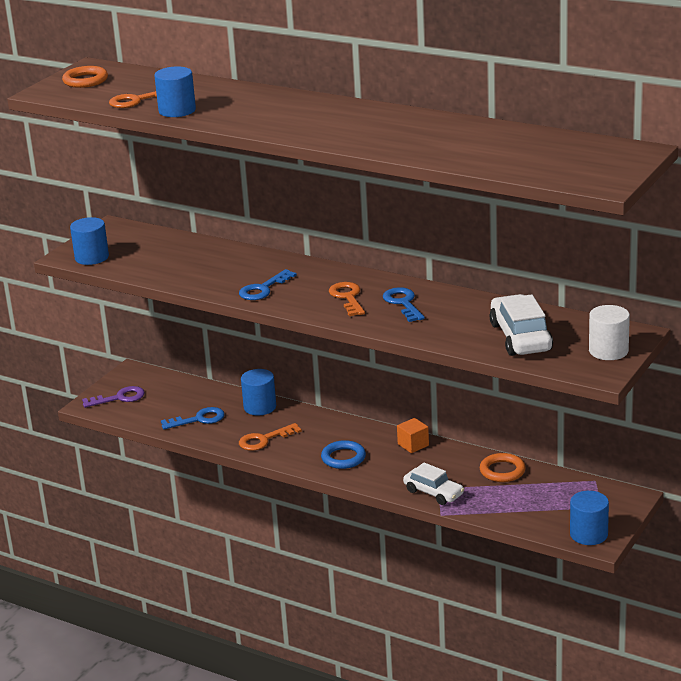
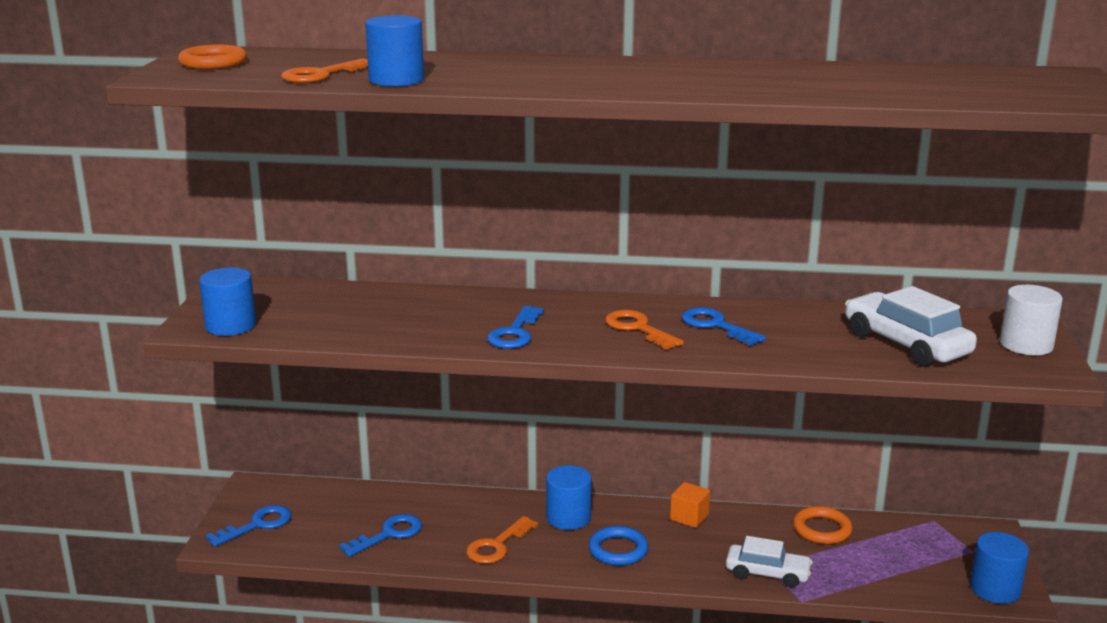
camera: 25 degrees left, 5 degrees down
(119, 398) = (257, 525): purple key -> blue key
(260, 407) = (459, 504): blue cylinder -> blue cylinder (568, 518)

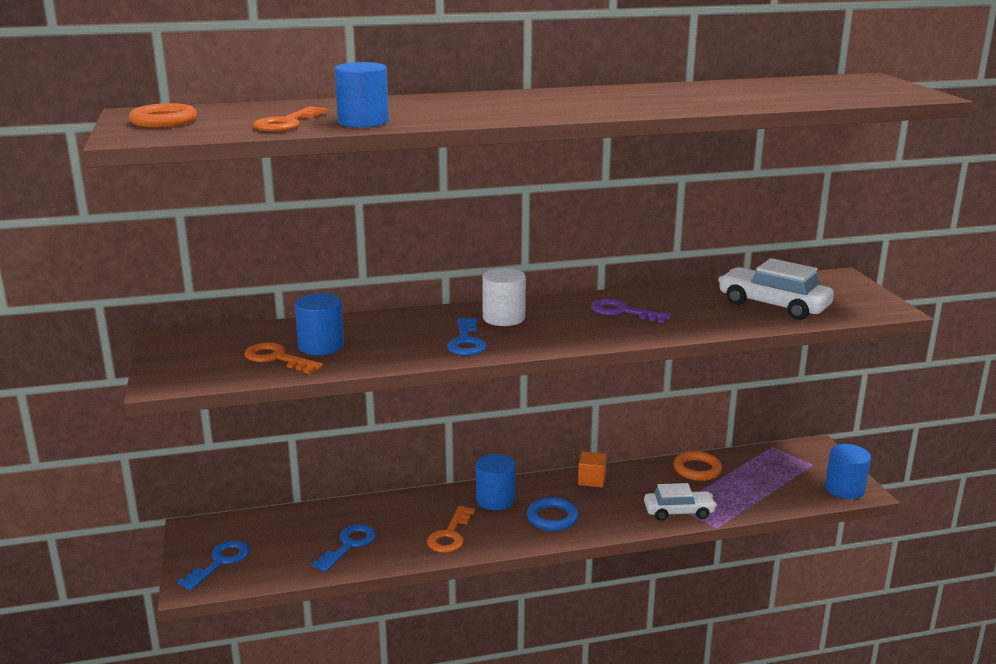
camera: 20 degrees left, 0 degrees up
(230, 325) = (200, 374): blue cylinder -> blue cylinder (321, 346)
(638, 328) = (564, 323): orange key -> orange key (277, 358)
(716, 326) = (623, 312): blue key -> purple key
(1026, 345) = (854, 293): white cylinder -> white cylinder (503, 318)

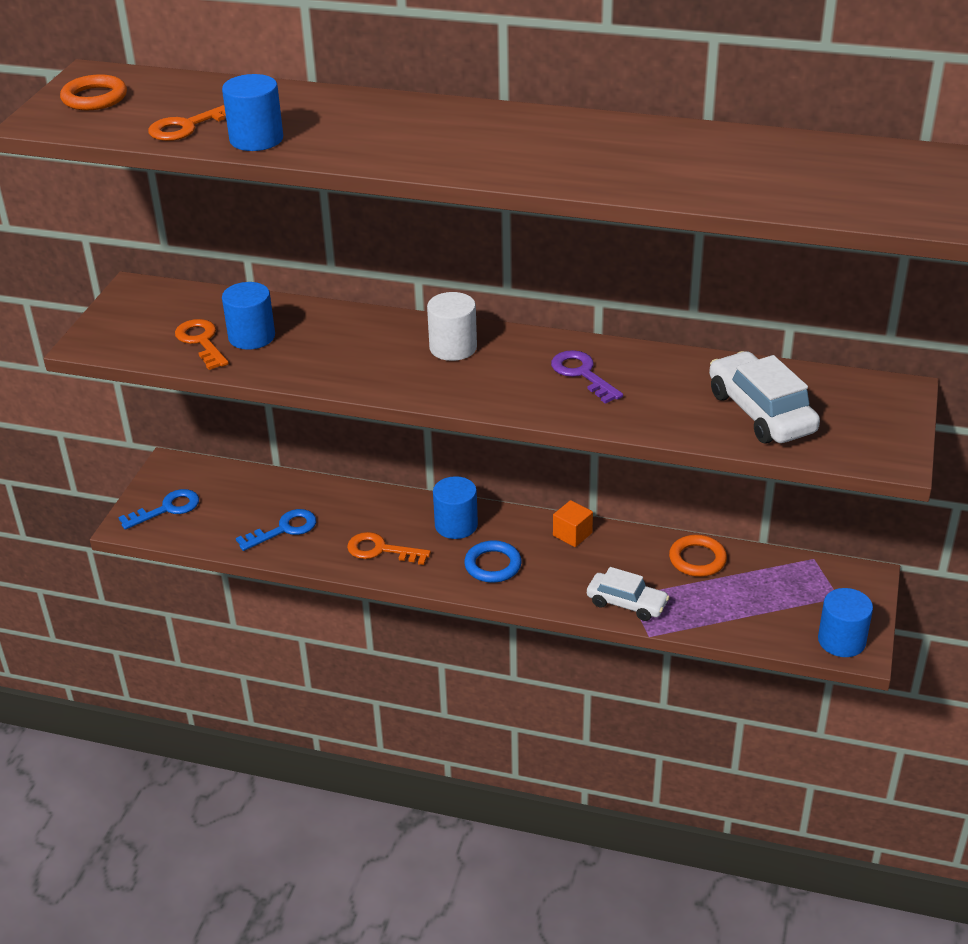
camera: 30 degrees right, 15 degrees up
(450, 535) = (381, 550): orange key -> orange key turned 60 degrees clockwise
(466, 341) = (385, 370): blue key -> none

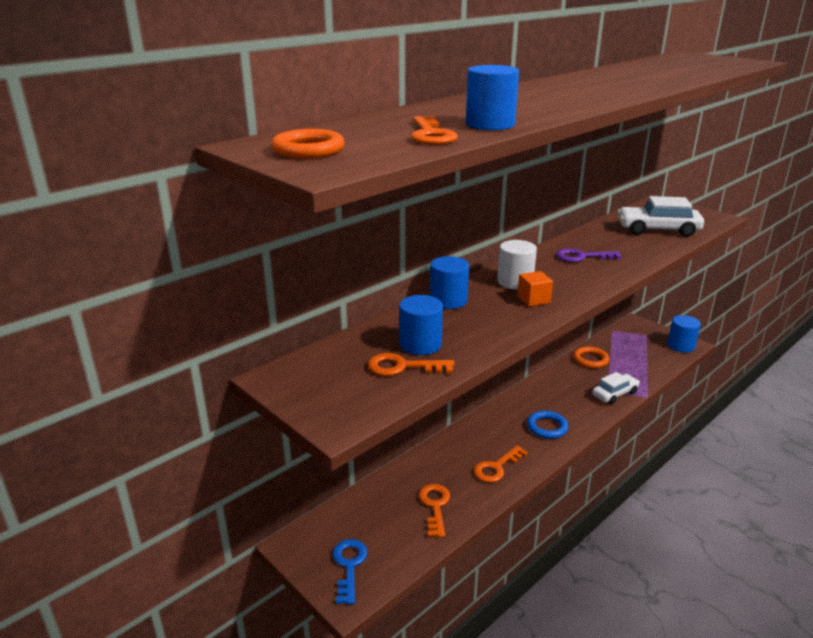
camera: 60 degrees left, 10 degrees down
(284, 529) = (435, 506): blue key -> orange key
(456, 525) = (495, 427): blue cylinder -> blue cylinder (448, 300)
(572, 534) = (538, 389): orange cube -> orange cube (533, 299)

